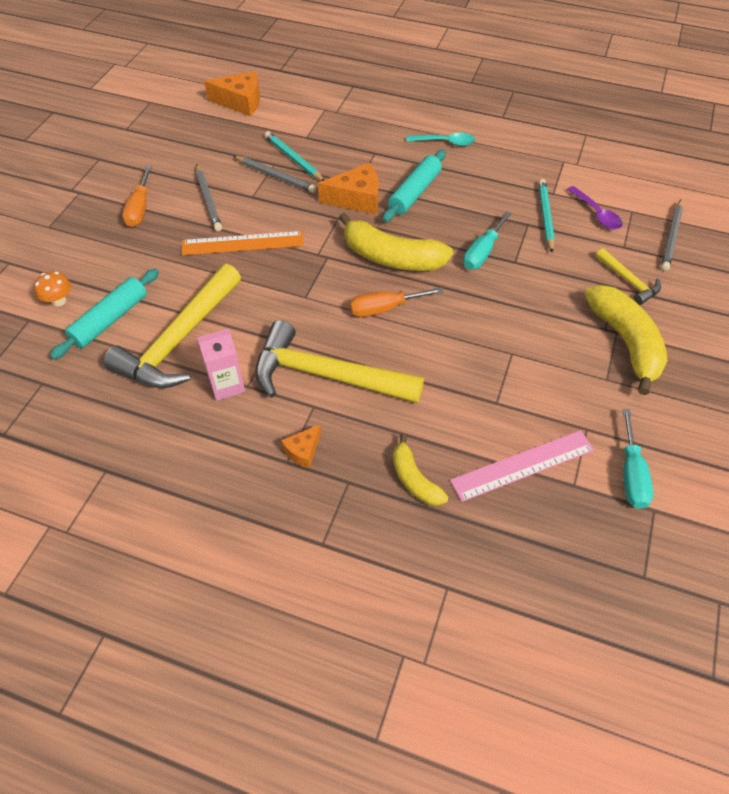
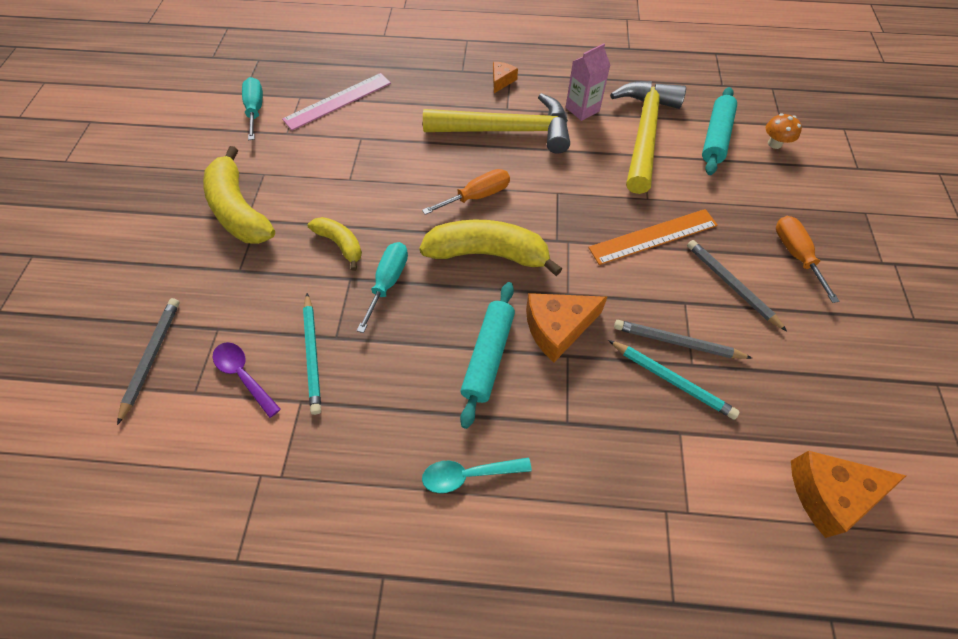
camera: 165 degrees right, 5 degrees up
(414, 479) = (416, 80): yellow banana -> yellow banana (340, 244)
(628, 281) = (222, 280): yellow hammer -> none

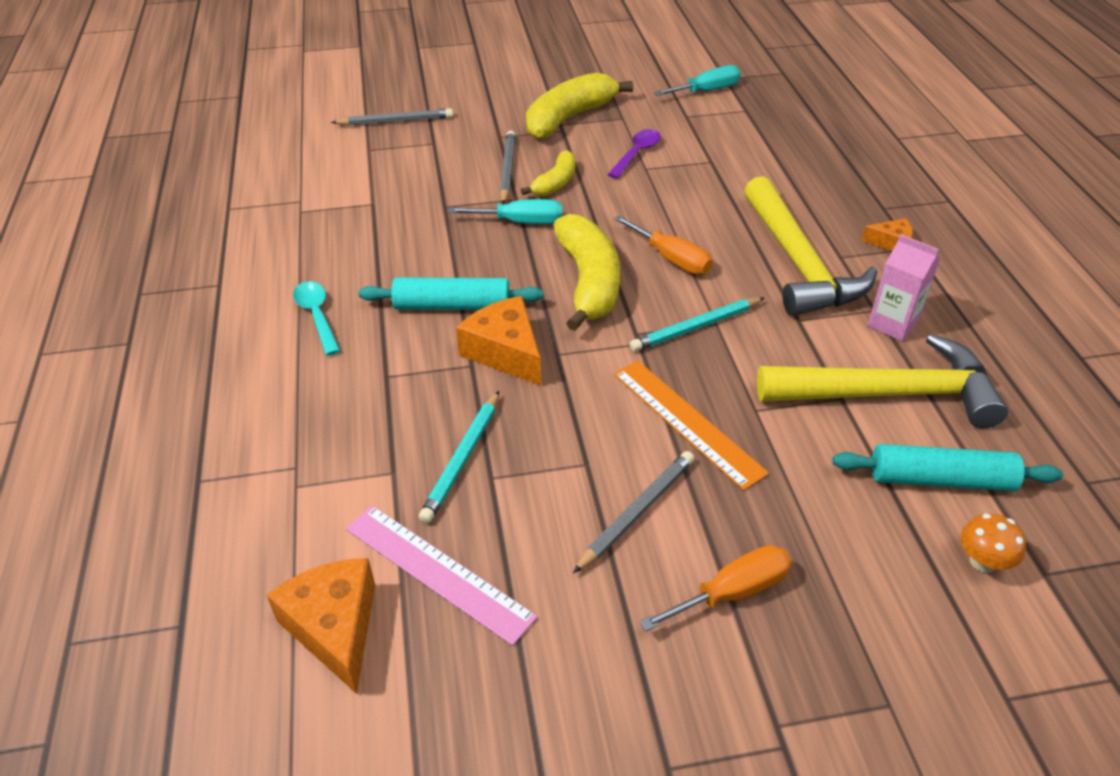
camera: 75 degrees right, 15 degrees down
(244, 376) = (390, 168): purple spoon -> purple spoon (636, 154)
(313, 355) = (422, 198): turquoise pencil -> turquoise pencil (695, 327)
(338, 101) = (757, 134): pink ruler -> pink ruler (437, 572)
(677, 342) = (520, 459): grey pencil -> grey pencil (507, 170)

